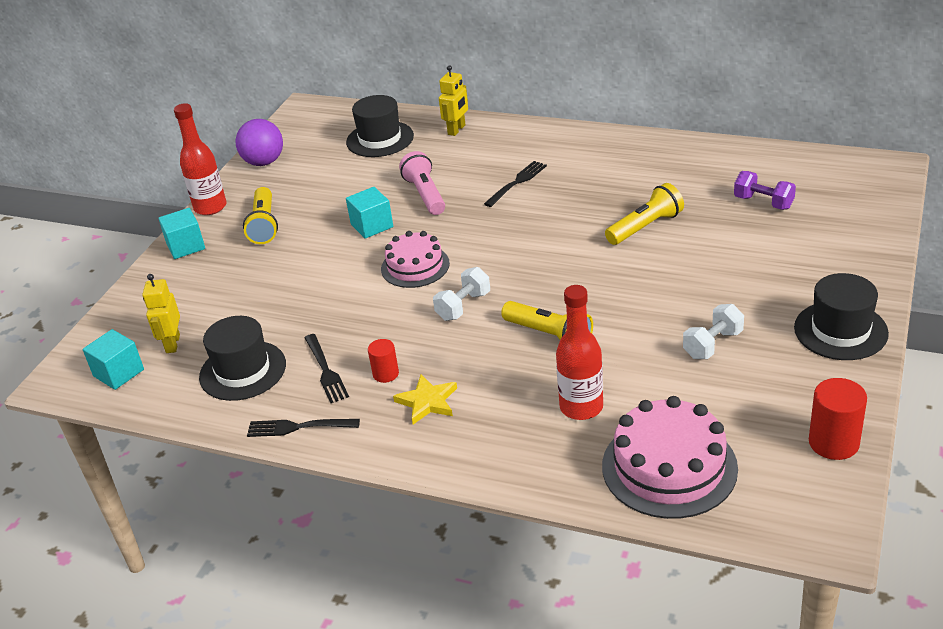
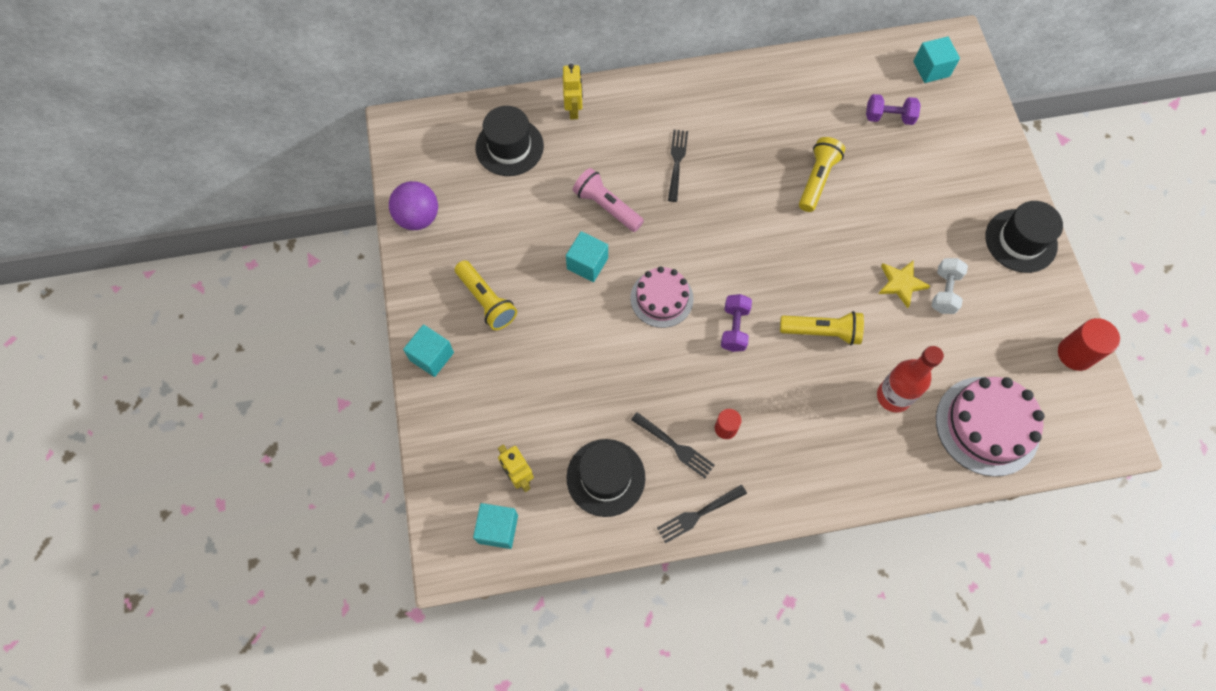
camera: 35 degrees left, 30 degrees up
(210, 207) = (413, 297): red bottle -> none
(427, 402) = (778, 442): yellow star -> yellow star (901, 283)
(463, 306) = (734, 328): white dumbbell -> purple dumbbell
(842, 180) = (931, 69): none -> turquoise cube

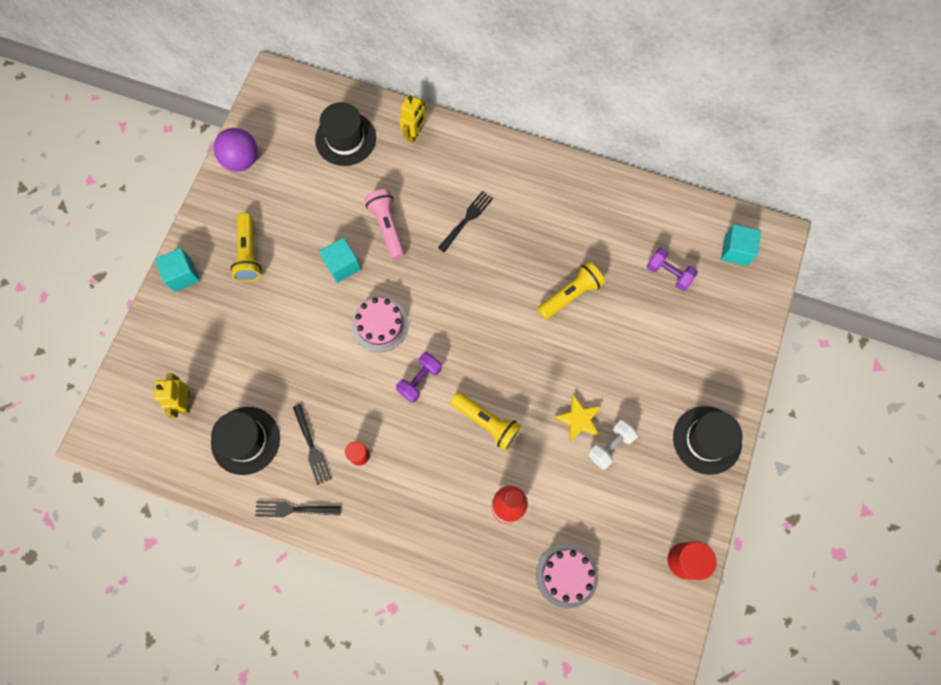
camera: 30 degrees right, 5 degrees up
(498, 529) = (145, 433): turquoise cube -> none
(987, 425) = (567, 575): pink cake -> pink cake, size x0.65

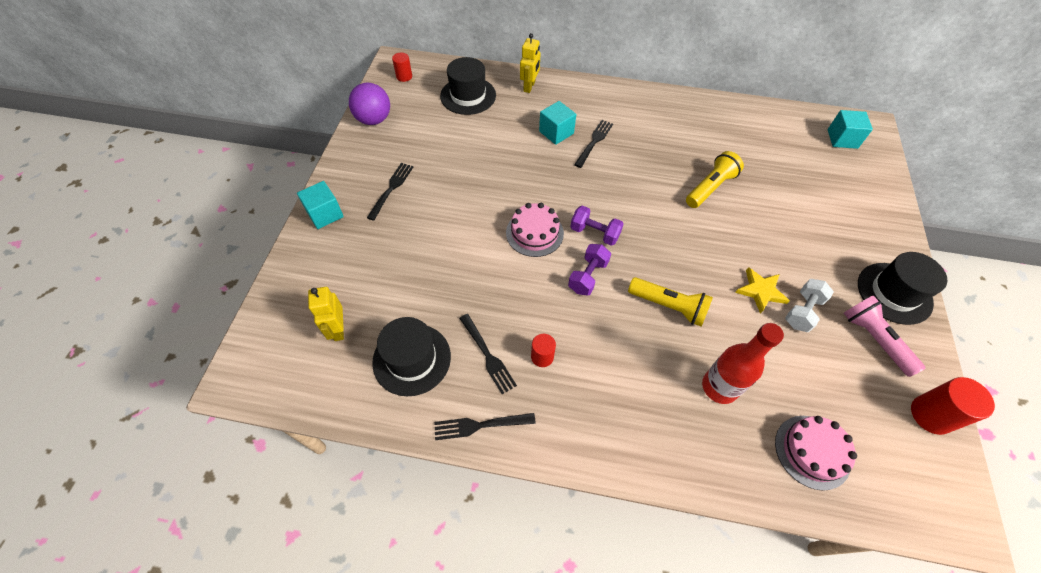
camera: 10 degrees left, 15 degrees down
(249, 253) = (391, 189): yellow flashlight -> black fork
(281, 102) = (404, 76): none -> red cylinder
(342, 265) = (485, 189): turquoise cube -> turquoise cube (556, 132)
(387, 227) = (522, 155): pink flashlight -> pink flashlight (874, 339)
(668, 273) = (792, 162): purple dumbbell -> purple dumbbell (594, 233)

